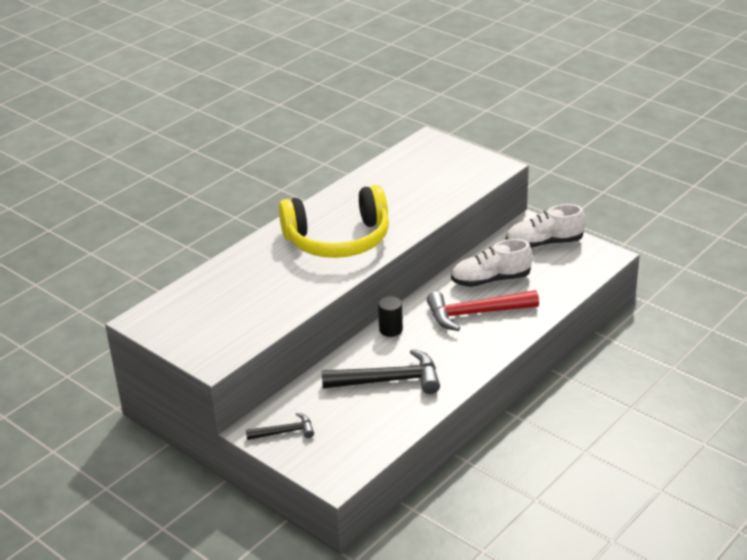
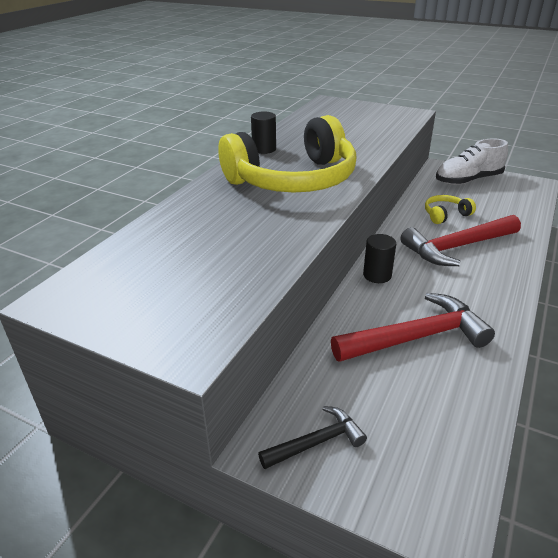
camera: 15 degrees left, 0 degrees up
(330, 201) = (264, 149): none -> black cylinder
(389, 380) = (416, 337): black hammer -> red hammer
(490, 280) = (445, 215): white shoe -> yellow headphones

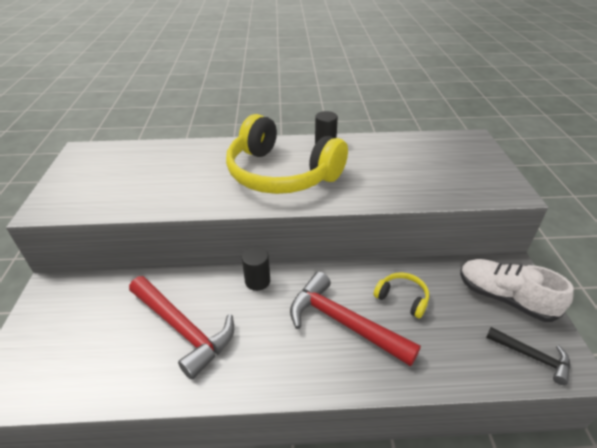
camera: 60 degrees right, 5 degrees up
(317, 442) = (57, 308): black hammer -> black hammer (532, 356)

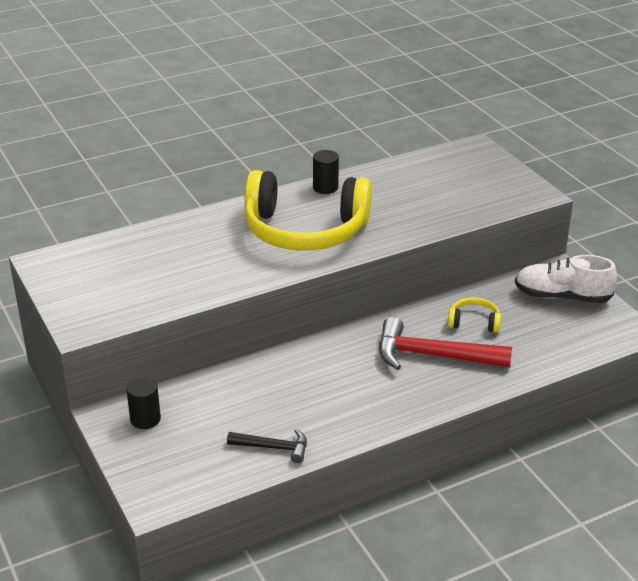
camera: 25 degrees left, 5 degrees down
(183, 329) = (288, 404): red hammer -> none
(257, 281) = (326, 347): black cylinder -> black cylinder (145, 419)
(532, 356) = (601, 333): black hammer -> black hammer (274, 447)

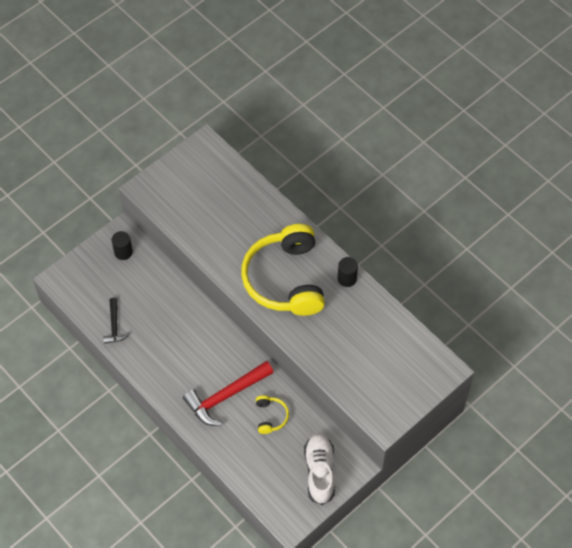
camera: 75 degrees right, 25 degrees up
(432, 356) = (225, 397): red hammer -> red hammer turned 120 degrees counterclockwise

